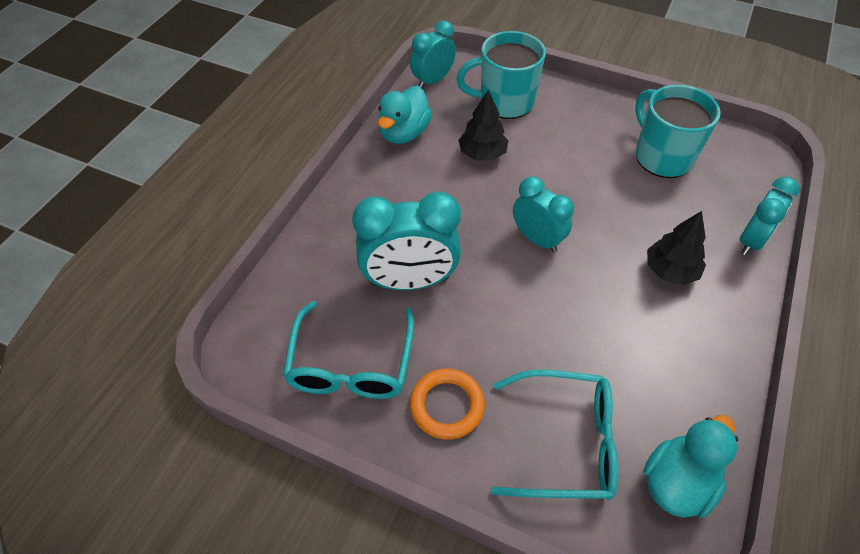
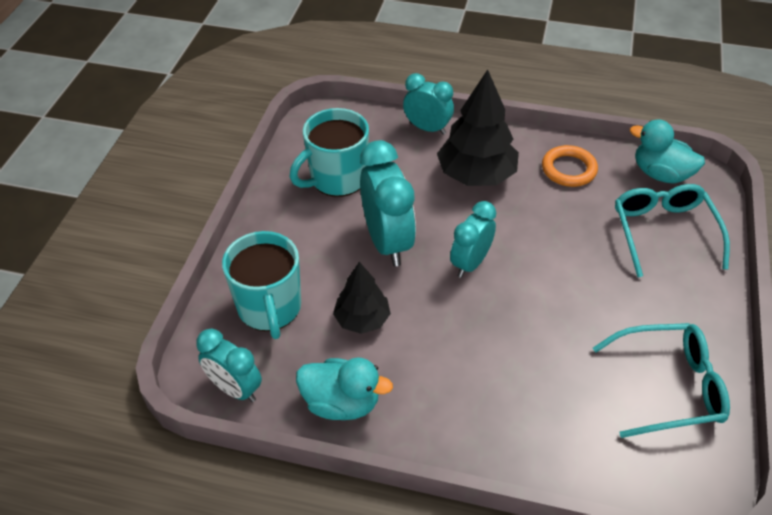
camera: 100 degrees left, 5 degrees down
(409, 281) = (558, 357): turquoise clock -> turquoise clock (387, 242)
(447, 406) = (672, 308): orange ring -> orange ring (568, 169)
(670, 271) = (476, 175): black tree -> black tree, size x1.66

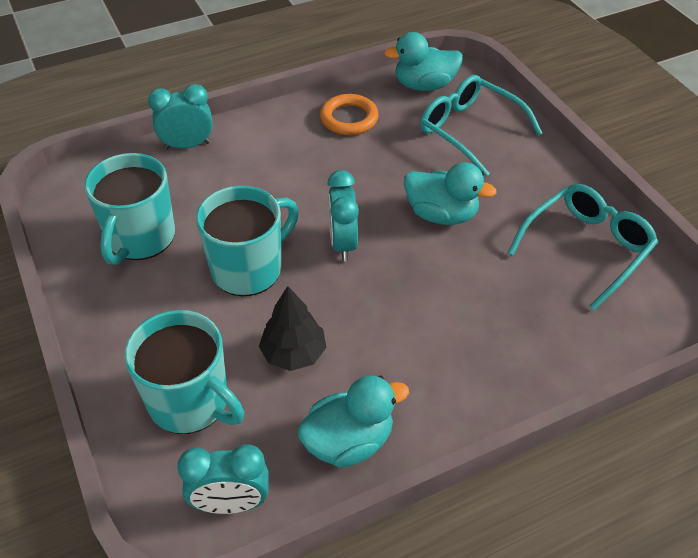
camera: 40 degrees left, 0 degrees up
(387, 242) = (249, 269): turquoise clock -> turquoise mug
(476, 175) = (274, 164): black tree -> none
(569, 286) = (441, 214): none -> turquoise duck

